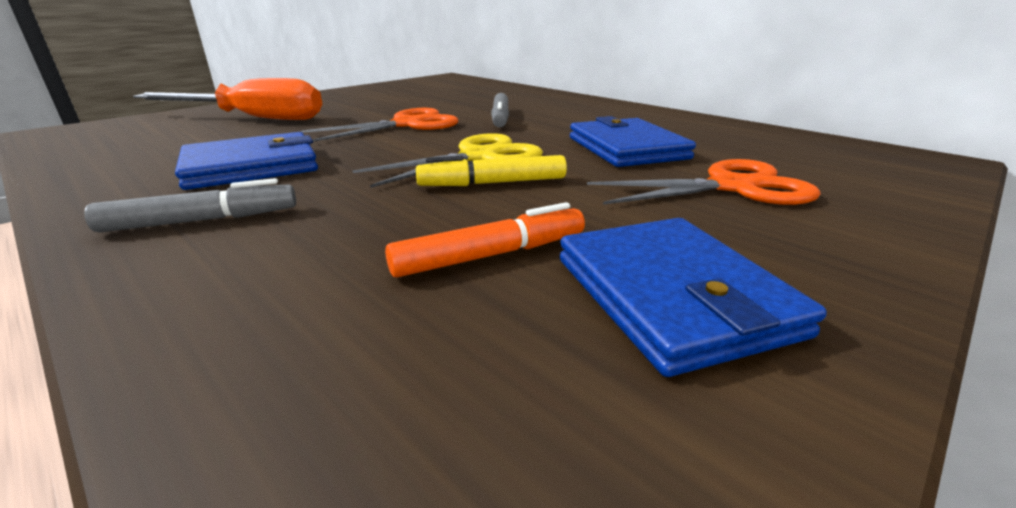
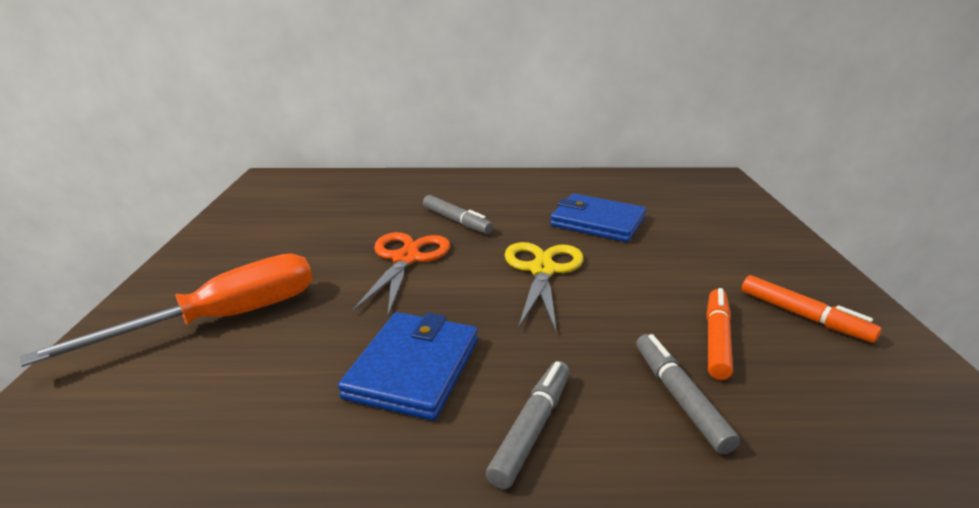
camera: 45 degrees left, 0 degrees up
(328, 266) = (679, 397): none -> grey marker
(492, 183) = (603, 289): yellow marker -> none
(672, 296) = (803, 316): blue wallet -> orange marker
(732, 187) = (697, 233): orange scissors -> none

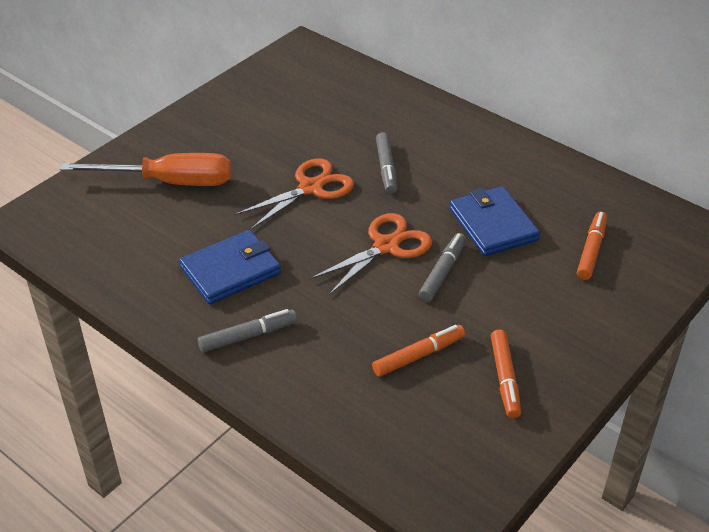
camera: 40 degrees right, 15 degrees up
(542, 270) = (386, 246): yellow scissors -> orange scissors
(679, 397) = (341, 369): grey marker -> grey marker (442, 272)
(684, 209) = (591, 250): none -> orange marker

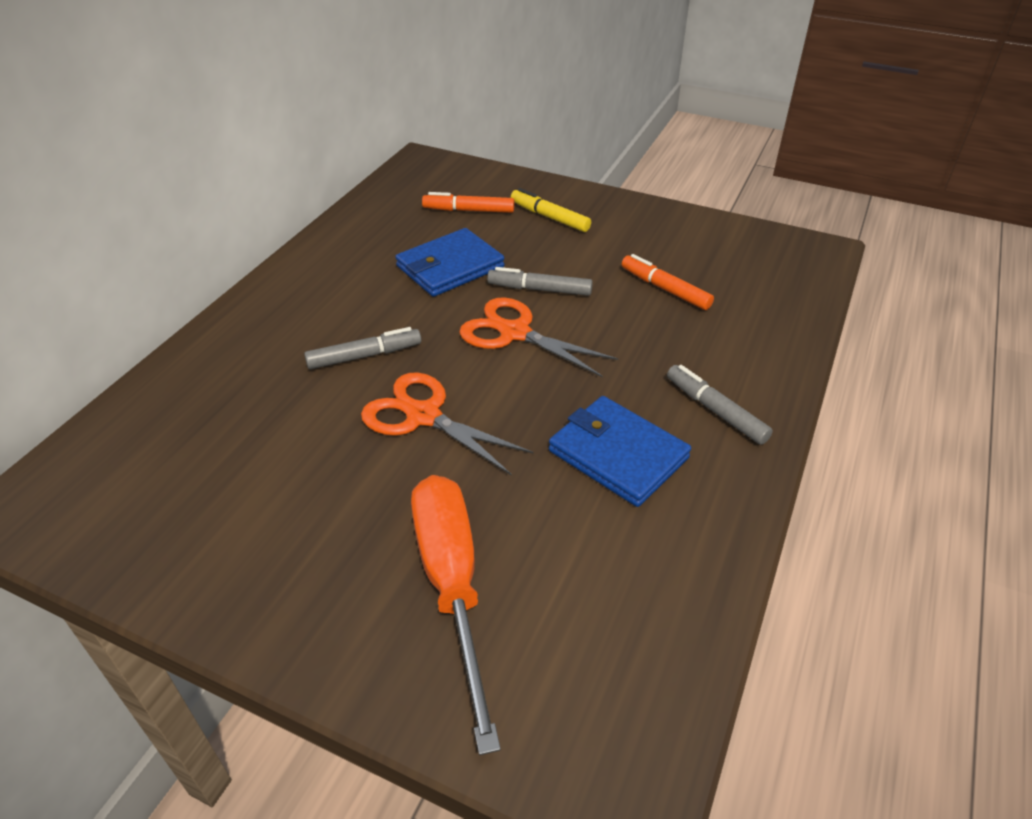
camera: 105 degrees left, 0 degrees up
(505, 378) = (660, 241): orange marker -> none
(568, 305) = (549, 217): none -> yellow marker

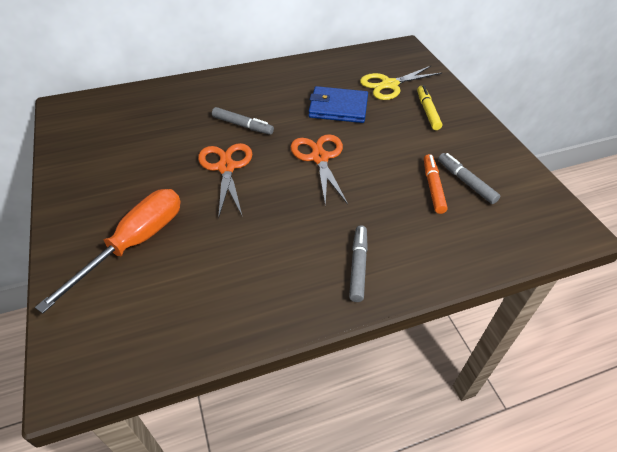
camera: 45 degrees right, 5 degrees up
(468, 210) = (389, 85): orange marker -> yellow scissors
(539, 289) = (364, 145): grey marker -> grey marker (466, 182)
(618, 454) = (278, 247): blue wallet -> none

